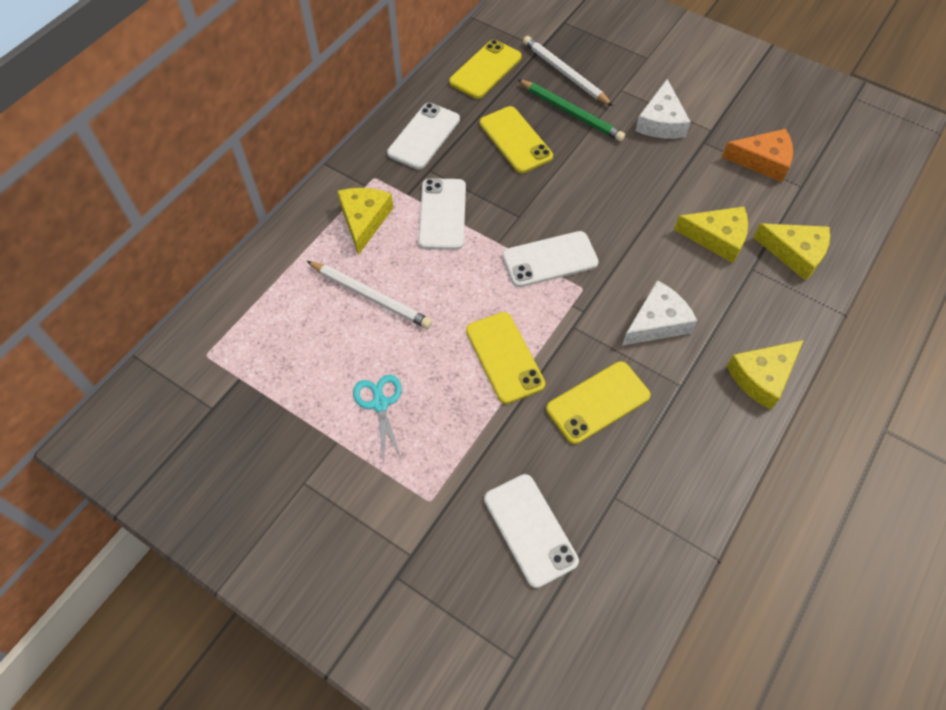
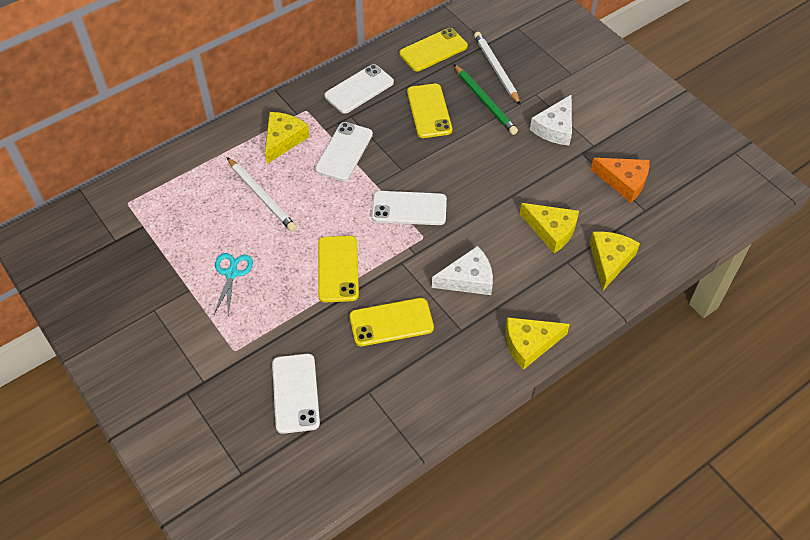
camera: 20 degrees right, 5 degrees down
(795, 253) = (609, 260): yellow cheese -> yellow cheese turned 120 degrees counterclockwise

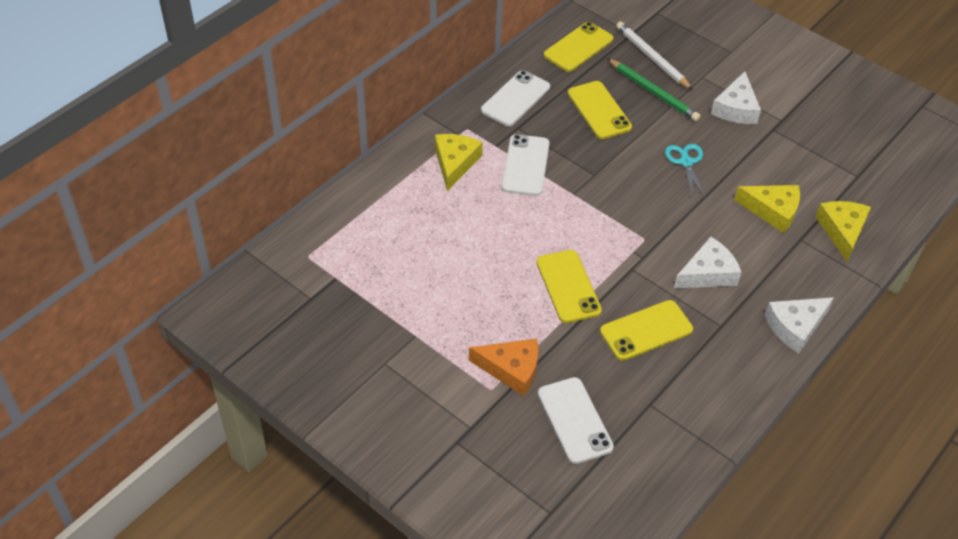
camera: 15 degrees left, 5 degrees down
(231, 273) = (455, 311): turquoise scissors -> turquoise scissors (686, 162)
(261, 196) = (454, 225): white pencil -> none
(409, 208) = (618, 212): white phone -> none
(529, 344) = (795, 327): yellow cheese -> white cheese
(624, 181) = (825, 151): orange cheese -> orange cheese (511, 369)

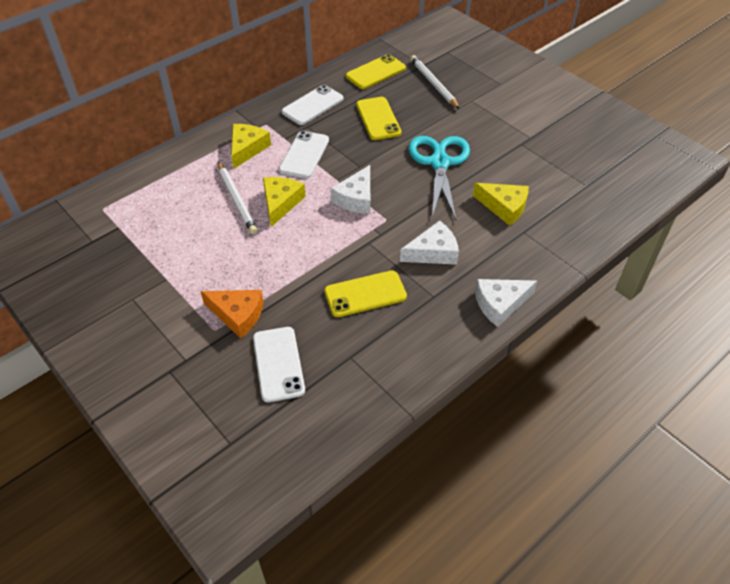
camera: 10 degrees right, 0 degrees up
(464, 230) = (236, 199): none -> white pencil
(568, 286) = (309, 251): yellow phone -> none
(653, 92) = (427, 109): green pencil -> none
(686, 162) = (439, 163): turquoise scissors -> turquoise scissors, size x1.92
(736, 108) = (493, 125): white cheese -> white cheese (356, 198)
(842, 231) = (562, 228): yellow cheese -> yellow cheese (281, 203)

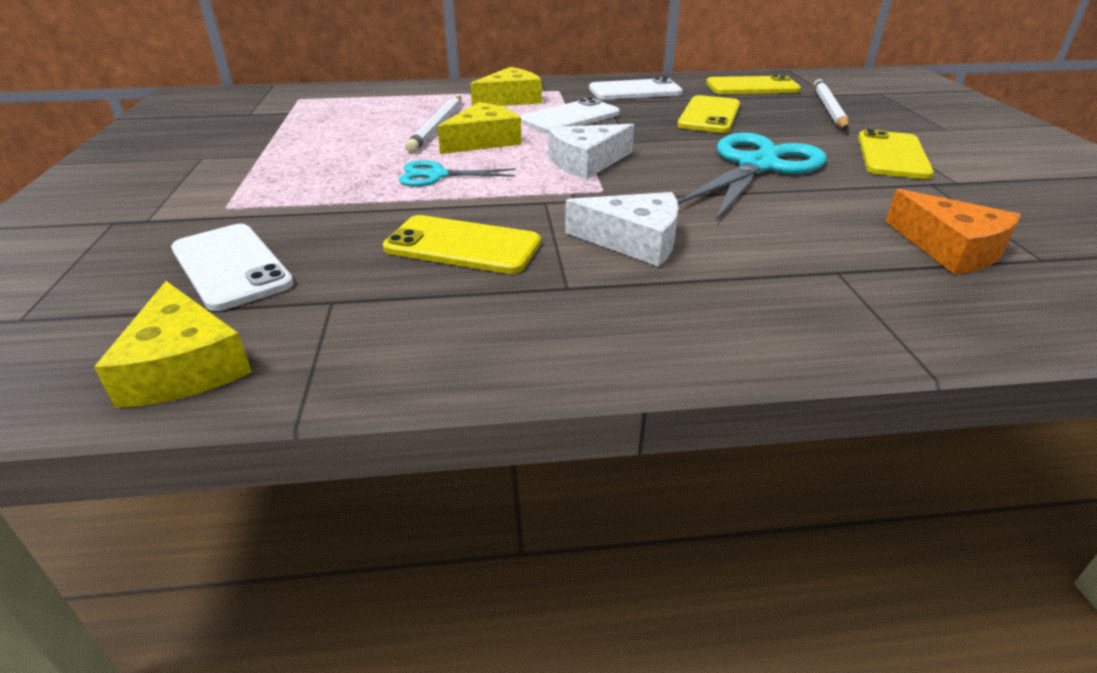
camera: 35 degrees right, 15 degrees down
(237, 315) = (273, 205): orange cheese -> orange cheese (950, 248)
(278, 364) = (231, 266): white phone -> white phone turned 60 degrees counterclockwise
(292, 247) = (437, 175): none -> turquoise scissors
(492, 124) = (892, 155): none -> yellow phone
(500, 304) = (683, 343): white cheese -> none
(504, 207) = (827, 234): yellow cheese -> yellow cheese (184, 366)

